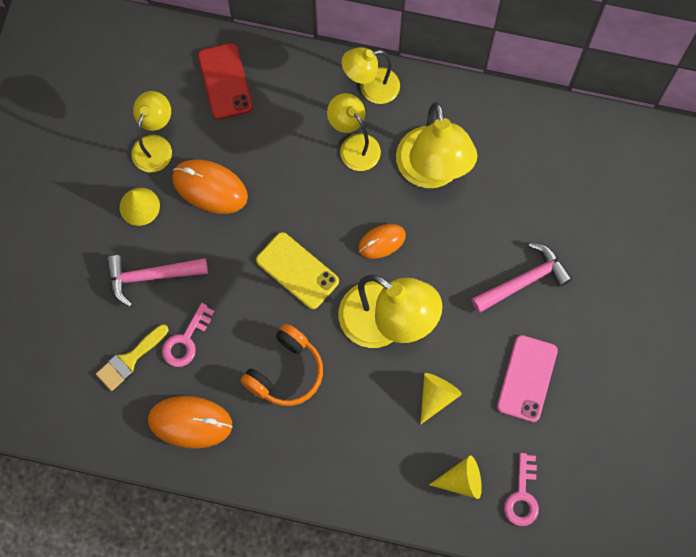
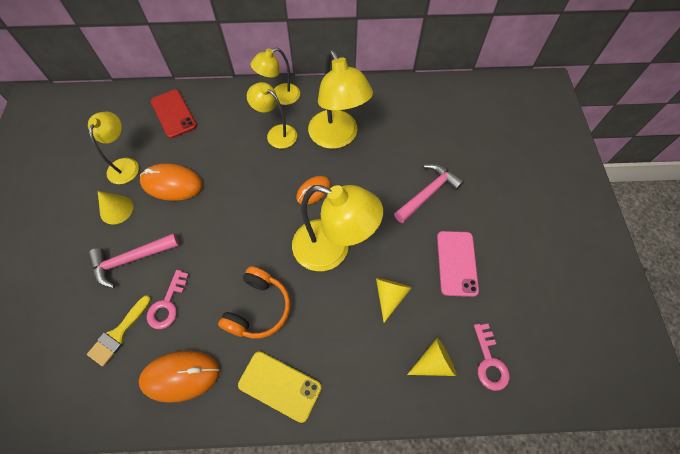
camera: 15 degrees left, 10 degrees down
(297, 270) = (252, 227): yellow phone -> yellow phone (280, 386)

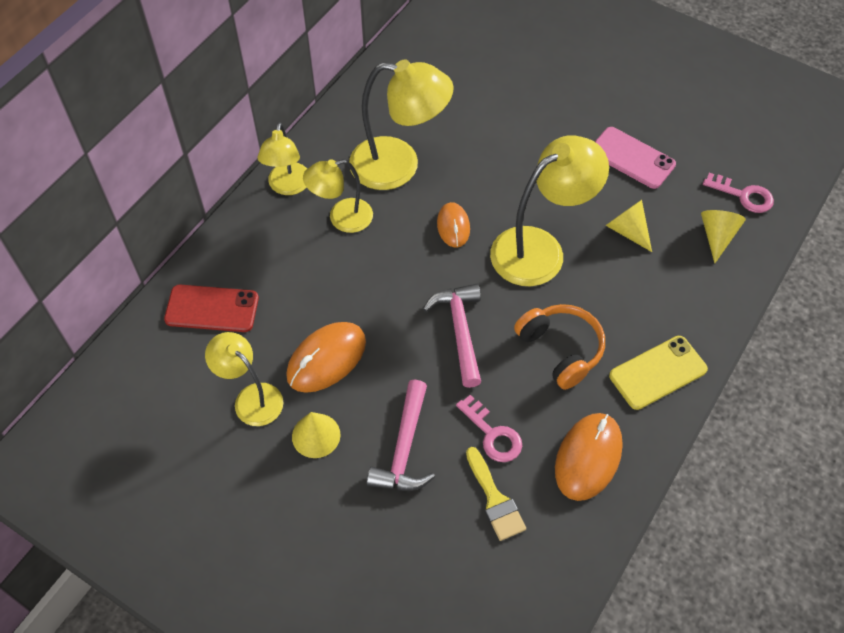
camera: 55 degrees left, 5 degrees down
(428, 193) = (536, 131): pink hammer -> pink hammer (460, 330)

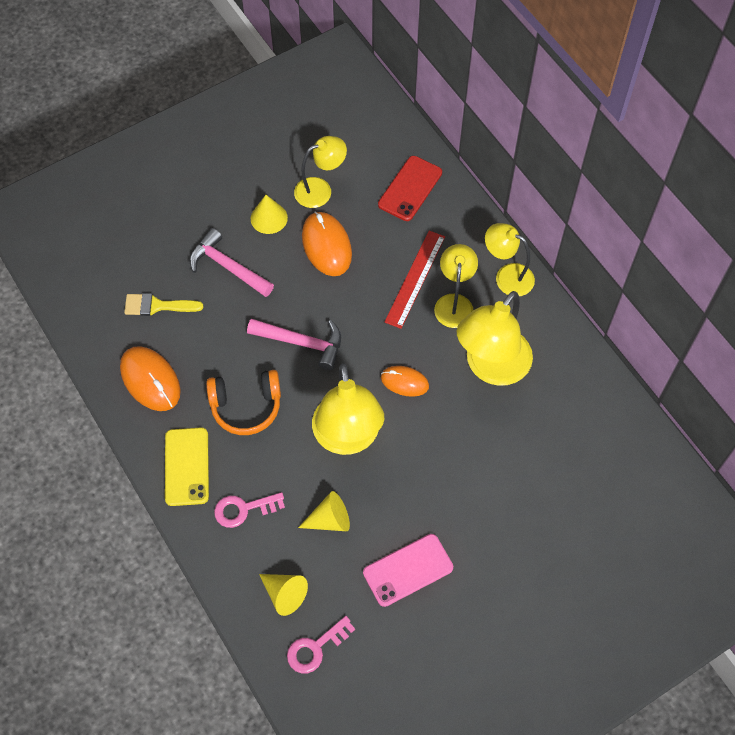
camera: 115 degrees right, 5 degrees up
(329, 261) = (415, 279): none -> red ruler
(493, 434) = (205, 326): pink key -> pink key (243, 509)

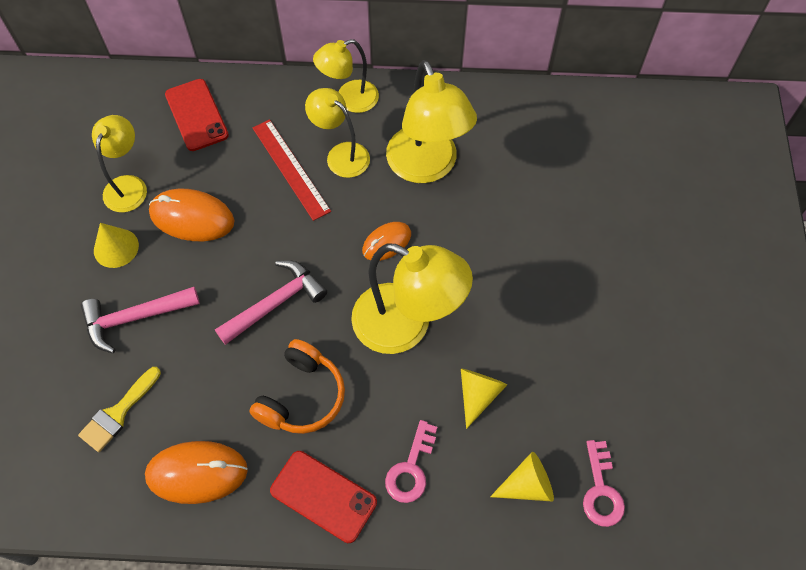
camera: 55 degrees left, 0 degrees up
(187, 466) = (323, 496): yellow phone -> red phone
(408, 570) = (575, 358): pink phone -> none

